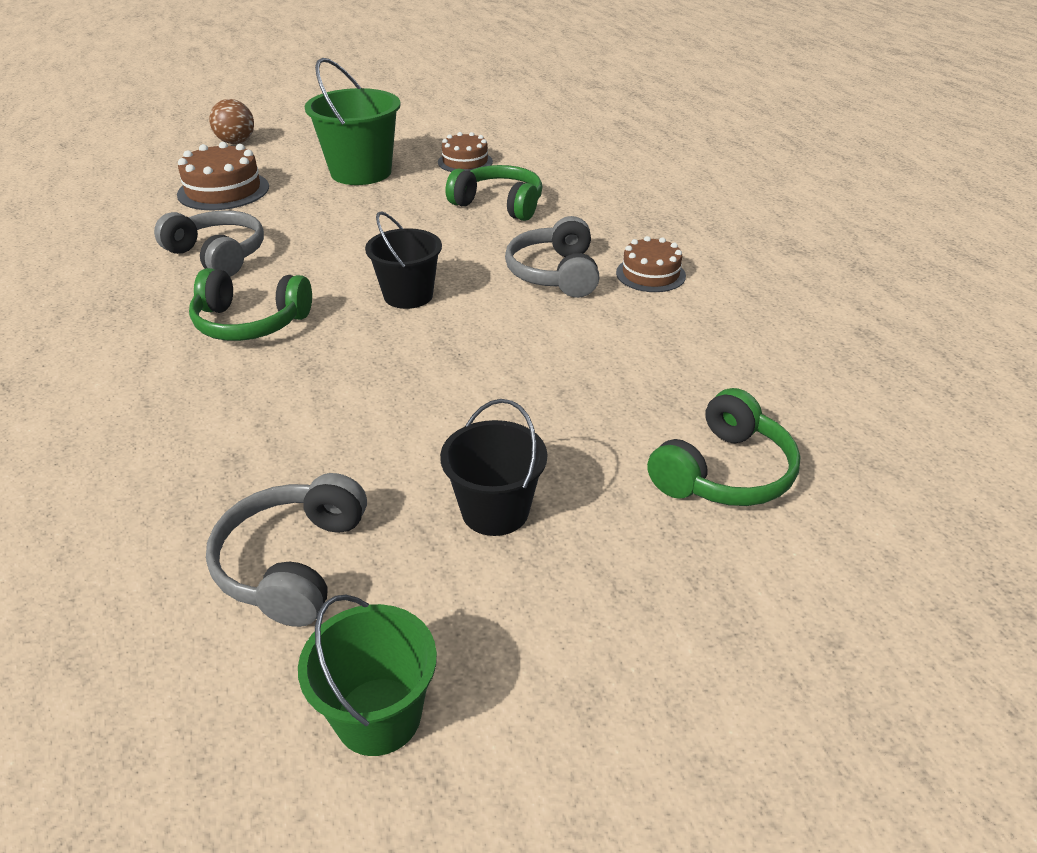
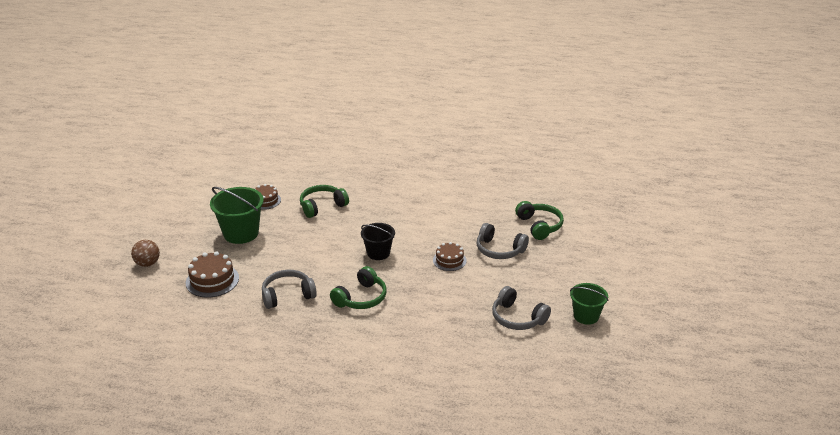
camera: 60 degrees left, 5 degrees down
(495, 511) = (523, 273): black bucket -> none
(555, 273) = (396, 213): grey headphones -> grey headphones (499, 250)
(650, 274) = (419, 193): brown cake -> brown cake (449, 260)

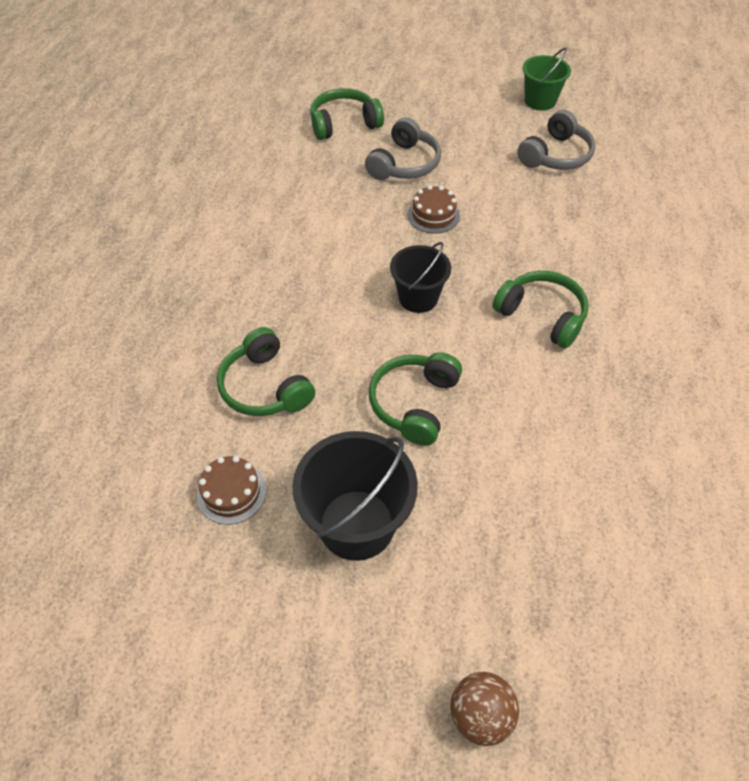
camera: 90 degrees left, 20 degrees up
(212, 280) = (525, 555): brown cake -> none
(241, 233) = (356, 524): green bucket -> black bucket
(287, 295) = (552, 417): grey headphones -> none
(304, 250) = (414, 404): none -> green headphones

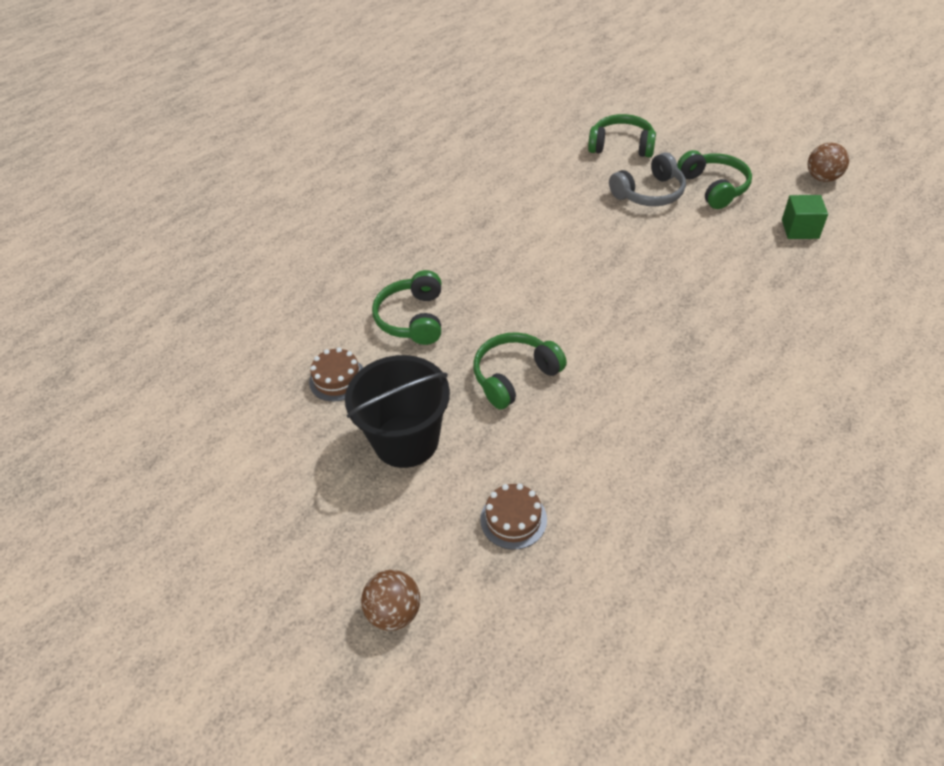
camera: 35 degrees right, 5 degrees down
(418, 298) = (579, 300): black bucket -> none
(433, 215) = (643, 241): brown cake -> brown cake (513, 519)
(540, 101) = (822, 178): green bucket -> brown ball
(542, 315) = (677, 354): green headphones -> green headphones (713, 187)
(556, 155) = (800, 229): grey headphones -> green cube

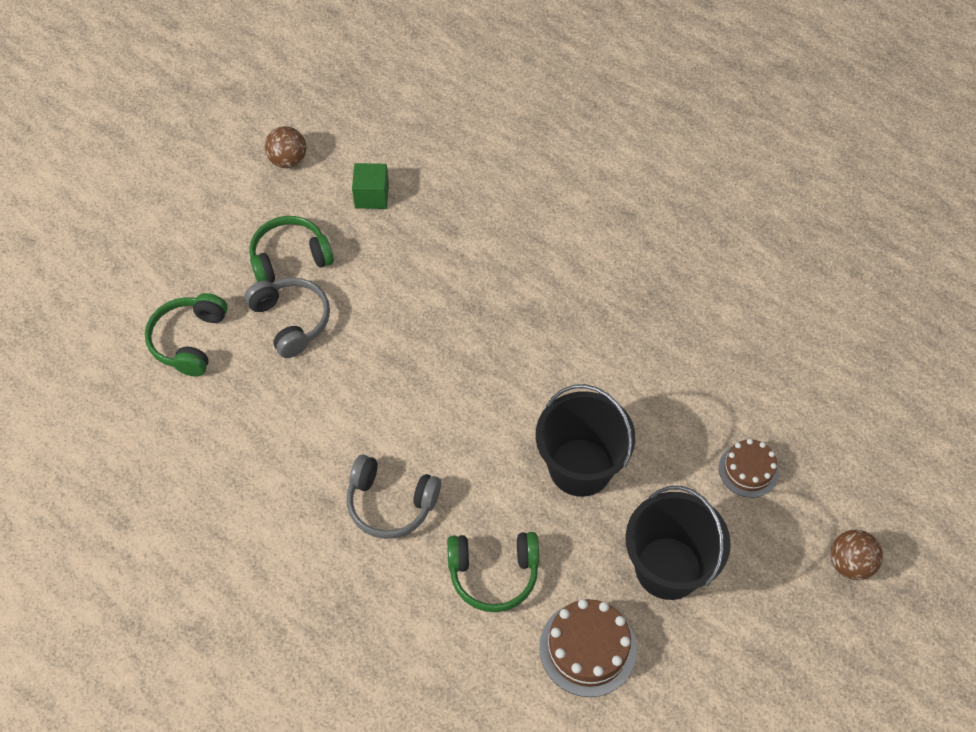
camera: 95 degrees left, 10 degrees up
(337, 379) = (587, 648): brown cake -> brown cake, size x1.51
(480, 257) = (390, 503): none -> grey headphones
(515, 376) = (580, 467): green headphones -> black bucket

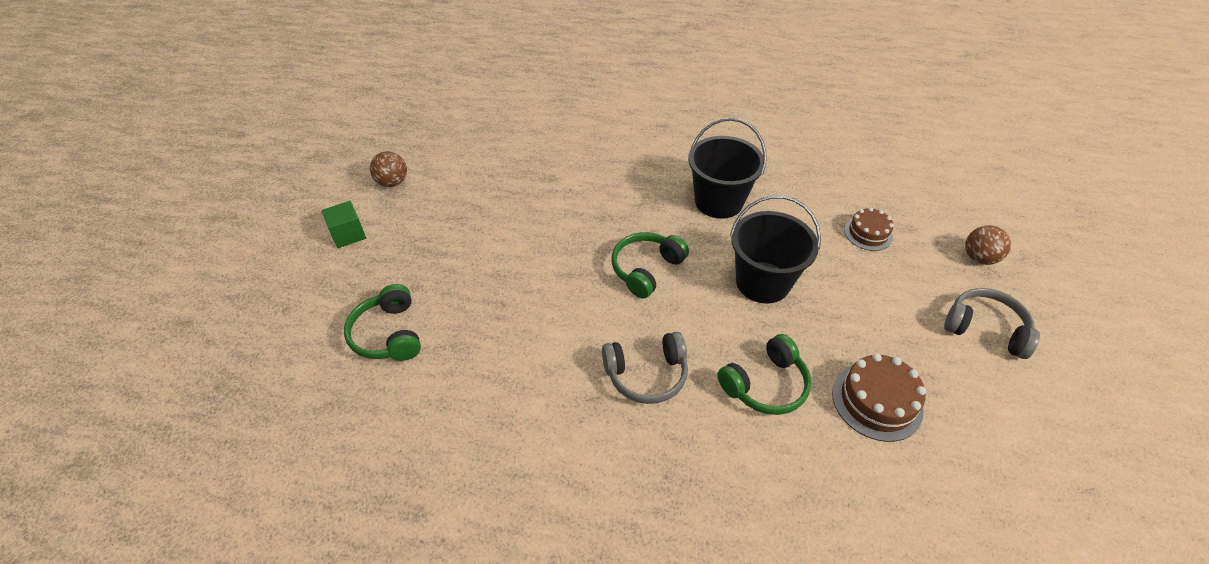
camera: 30 degrees left, 10 degrees down
(290, 258) = (438, 242): green headphones -> green headphones (646, 269)
(291, 321) = (469, 283): grey headphones -> grey headphones (985, 329)
(372, 196) = (475, 180): green cube -> green cube (348, 234)
(668, 568) = (877, 317): black bucket -> black bucket (718, 201)

